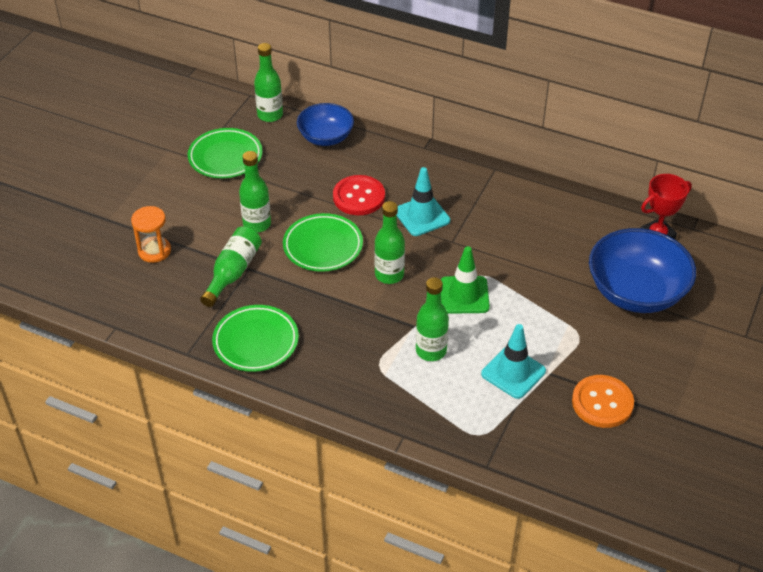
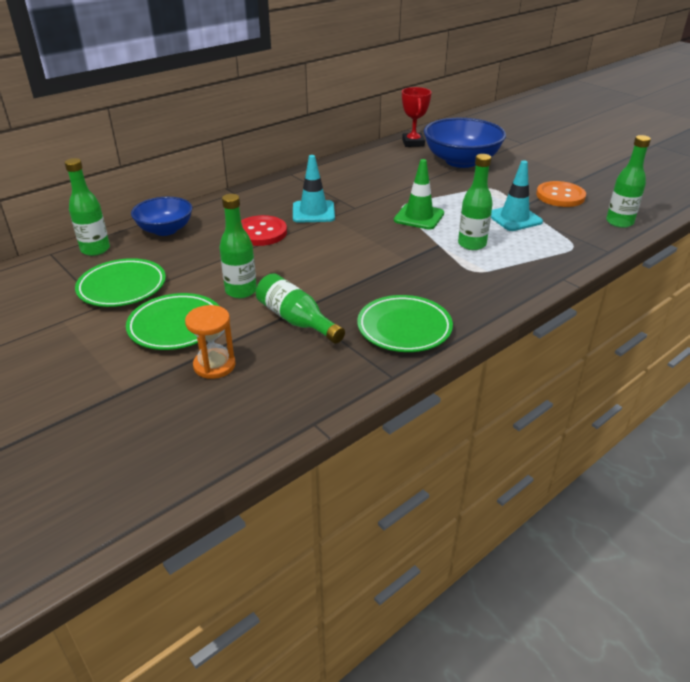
camera: 65 degrees left, 10 degrees down
(323, 246) = (306, 263): green plate -> green plate (176, 326)
(389, 275) = (370, 241): green bottle -> green bottle (619, 222)

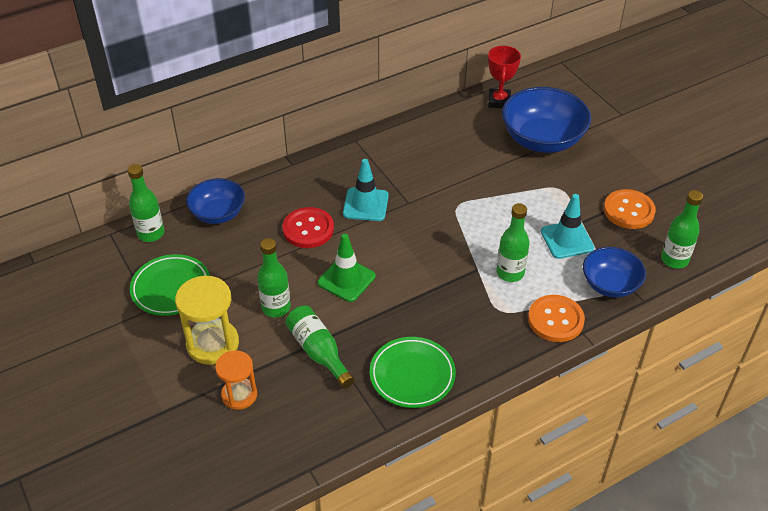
camera: 10 degrees right, 10 degrees up
(176, 326) = (212, 344): green plate -> yellow hourglass
(419, 217) = (469, 225): green traffic cone -> green traffic cone (346, 279)
(532, 272) = (555, 320): none -> orange button
(570, 243) = (610, 284): none -> blue bowl

